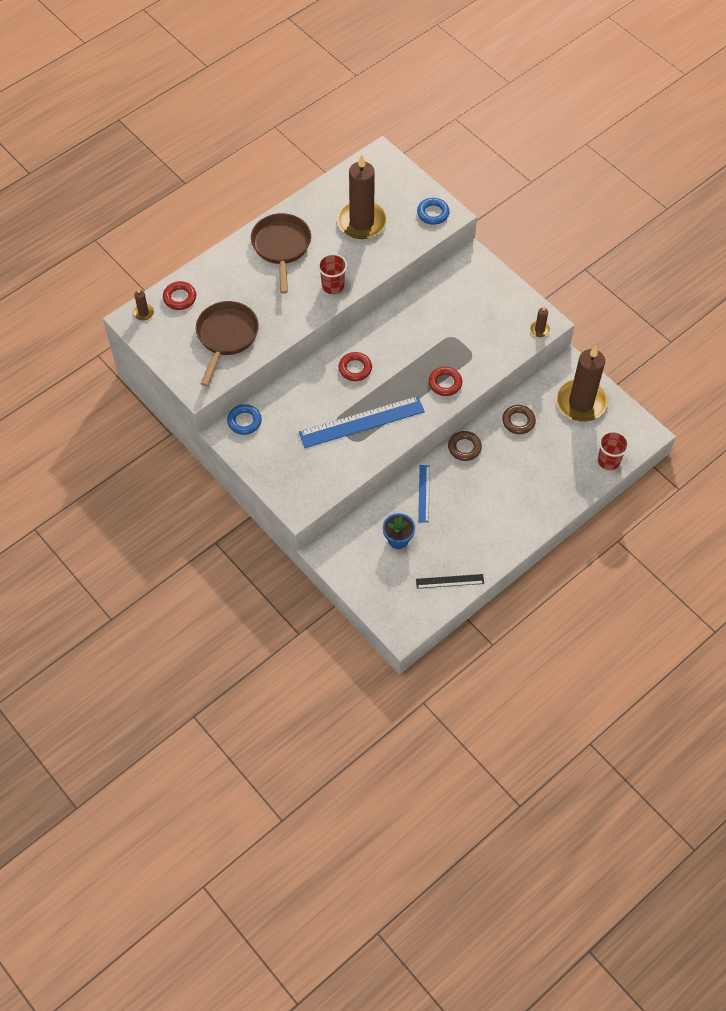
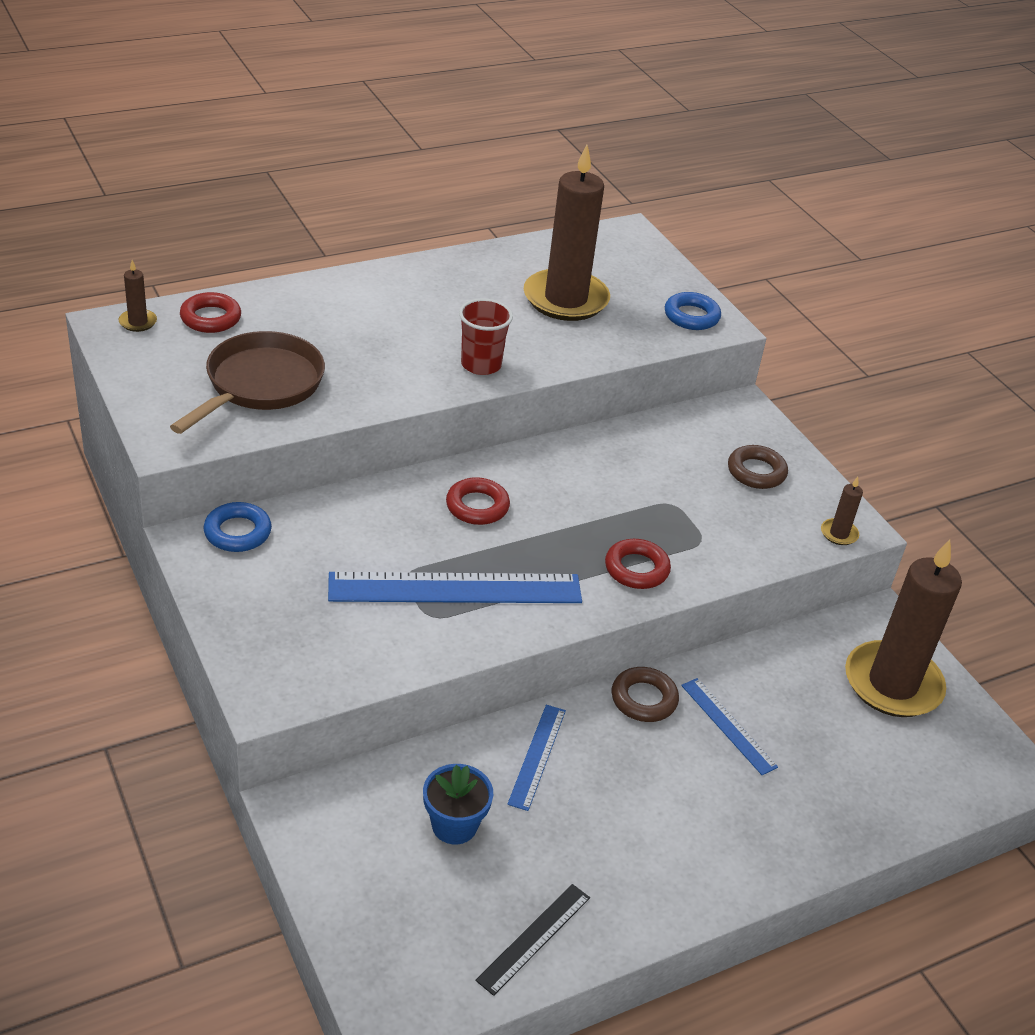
camera: 10 degrees right, 20 degrees down
(281, 247) = (417, 298): brown pan -> none
(450, 581) = (534, 938): black ruler -> black ruler turned 60 degrees counterclockwise
(507, 450) = (728, 725): none -> blue ruler
(518, 421) = (762, 683): brown ring -> brown ring (756, 472)
(608, 461) = (930, 798): red cup -> none

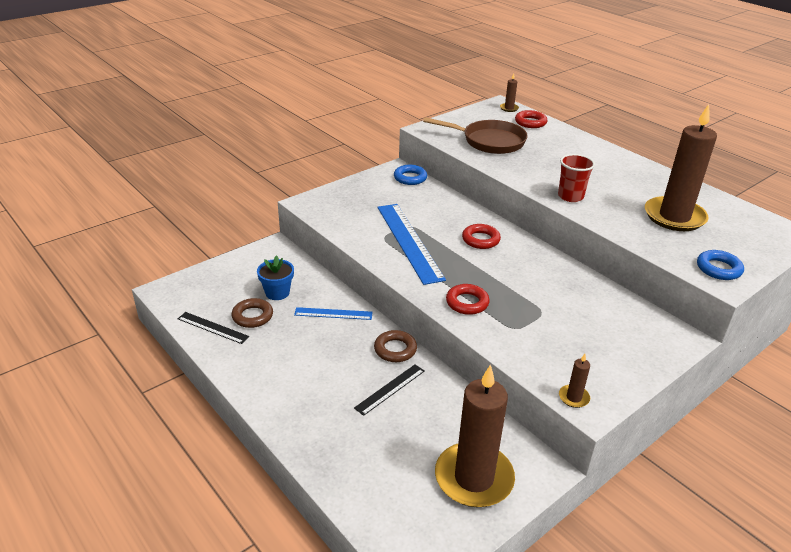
camera: 80 degrees right, 5 degrees down
(728, 725) = (390, 389): blue ruler -> black ruler
(756, 472) = (610, 349): brown ring -> brown ring (252, 316)

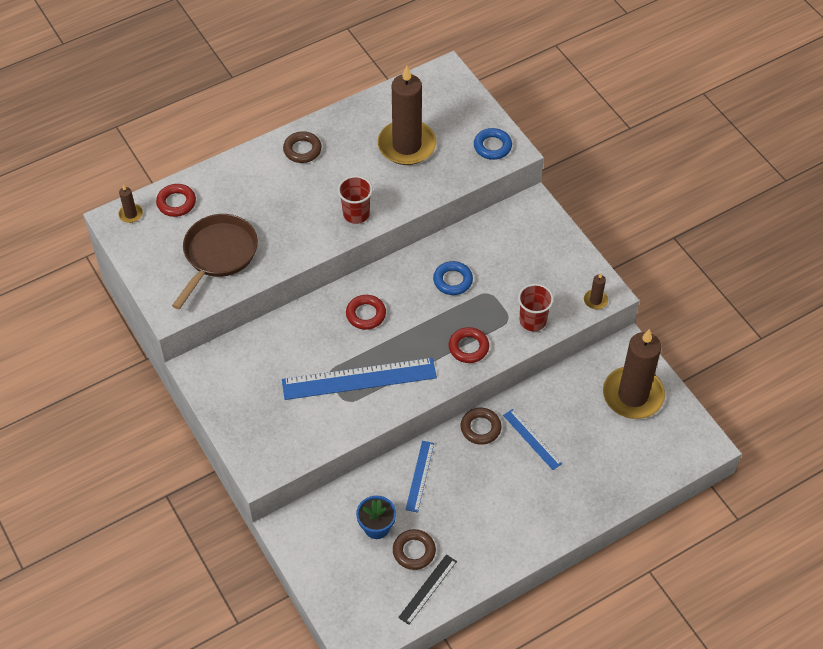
camera: 80 degrees left, 20 degrees up
(390, 389) = (532, 439): black ruler -> blue ruler
(410, 178) = (222, 357): blue ring -> blue ring (452, 280)
(520, 346) = (532, 321): none -> red cup
(624, 166) = (302, 150): none -> brown ring

